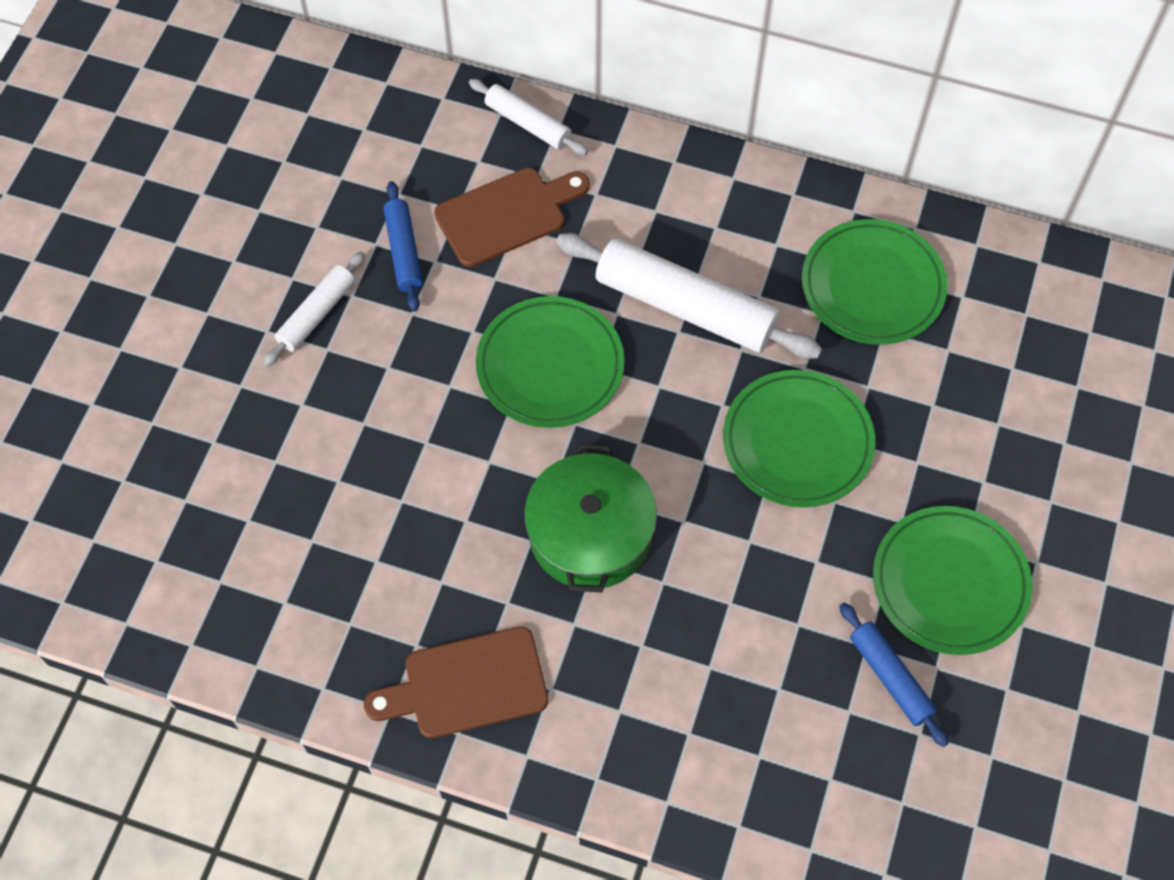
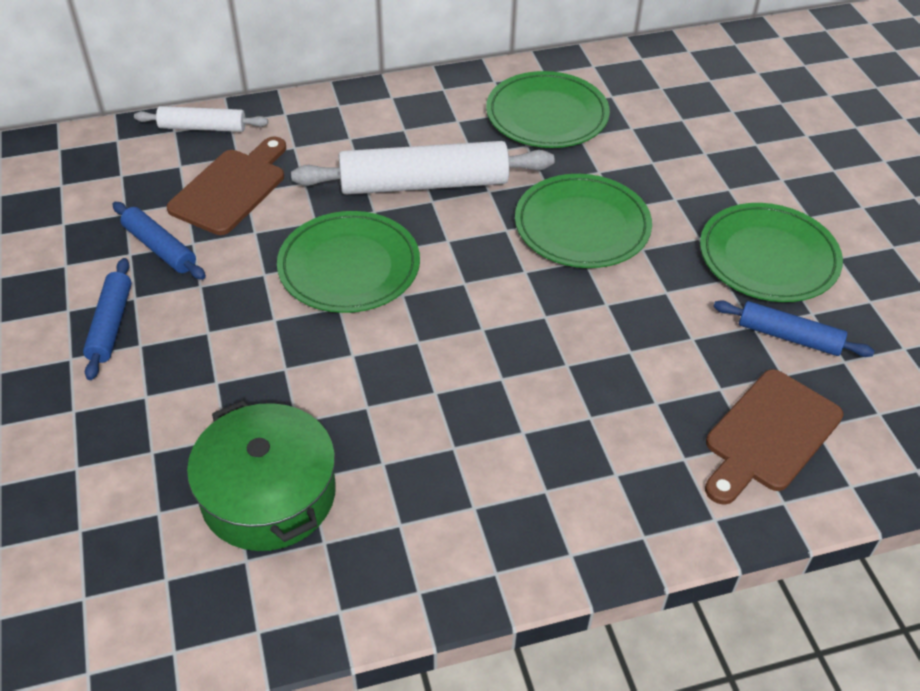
camera: 35 degrees left, 15 degrees down
(317, 314) = (111, 325): white rolling pin -> blue rolling pin
(467, 685) = (472, 529): brown cutting board -> brown cutting board (769, 435)
(590, 534) = (480, 362): green pot -> green pot (268, 494)

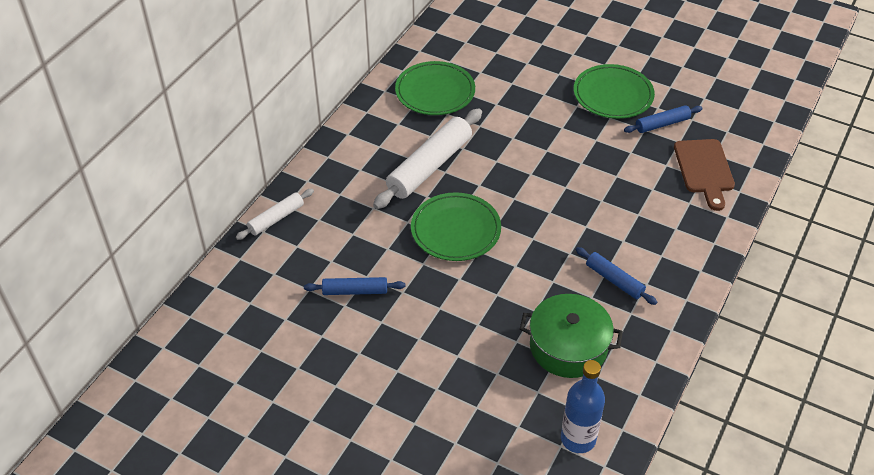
camera: 45 degrees left, 0 degrees up
(111, 325) = (391, 341): blue rolling pin -> blue rolling pin (614, 280)
(112, 610) = (578, 439): none -> blue bottle
(231, 188) = (342, 237): brown cutting board -> none
(582, 226) = (525, 135): green plate -> none

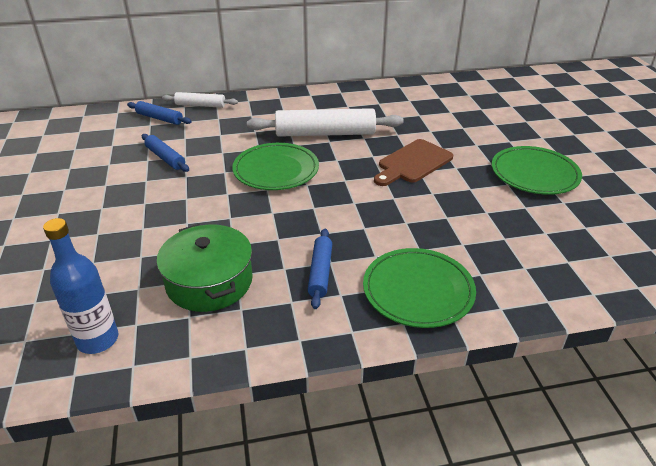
camera: 50 degrees right, 10 degrees down
(435, 92) = (400, 105): green plate -> green plate (418, 291)
(662, 124) = (548, 213): blue rolling pin -> blue rolling pin (159, 118)
(704, 170) = (537, 264): brown cutting board -> brown cutting board (413, 163)

